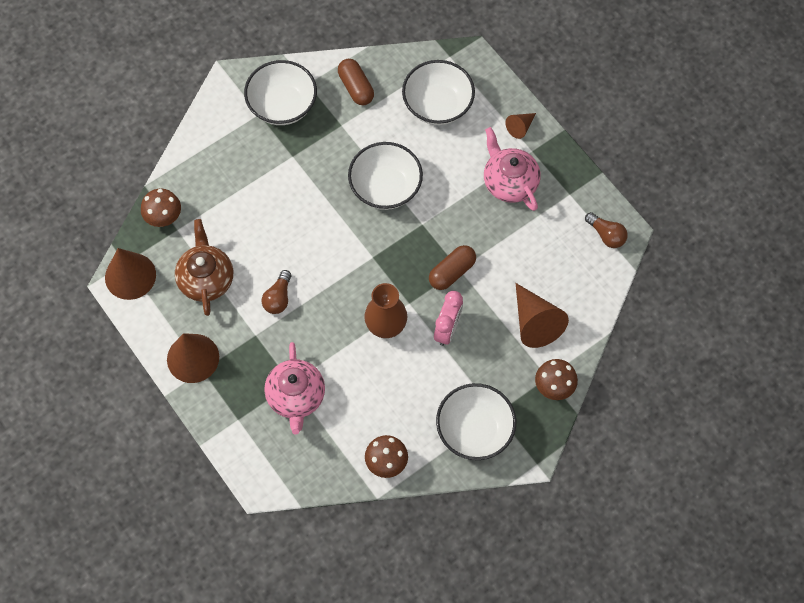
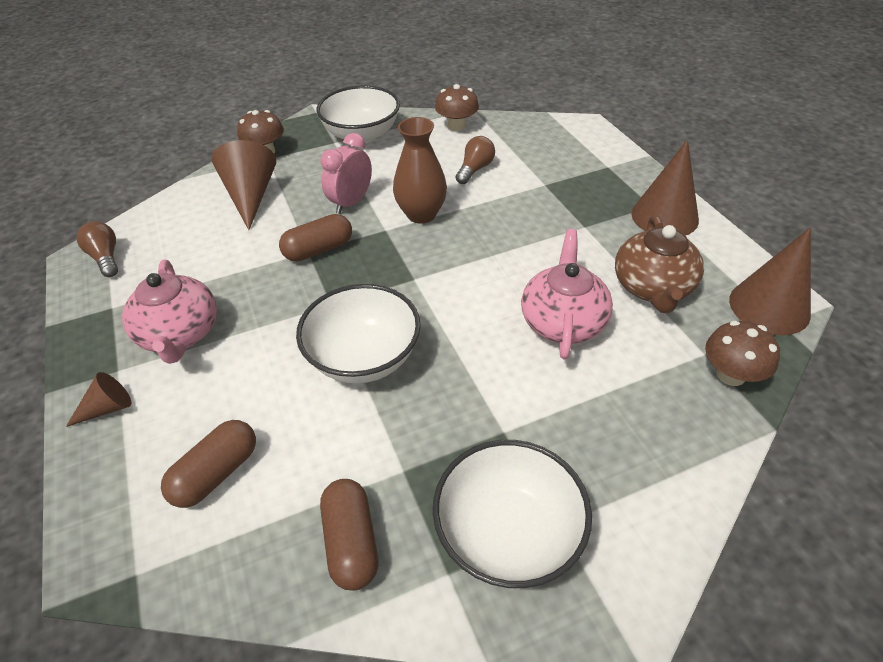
camera: 165 degrees left, 20 degrees down
(278, 298) = (551, 255): brown light bulb -> brown light bulb (475, 169)
(296, 397) = (541, 174): pink teapot -> pink teapot (562, 321)
(437, 105) = (216, 473): white bowl -> brown capsule

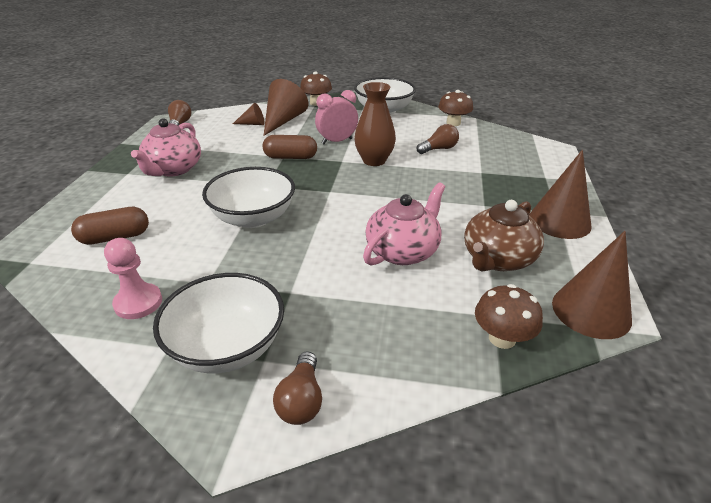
camera: 30 degrees right, 10 degrees down
(107, 408) = (103, 187): brown cone -> brown cone (252, 124)
(351, 542) = (138, 303): brown capsule -> pink pawn
(635, 544) = (301, 400): none -> brown light bulb

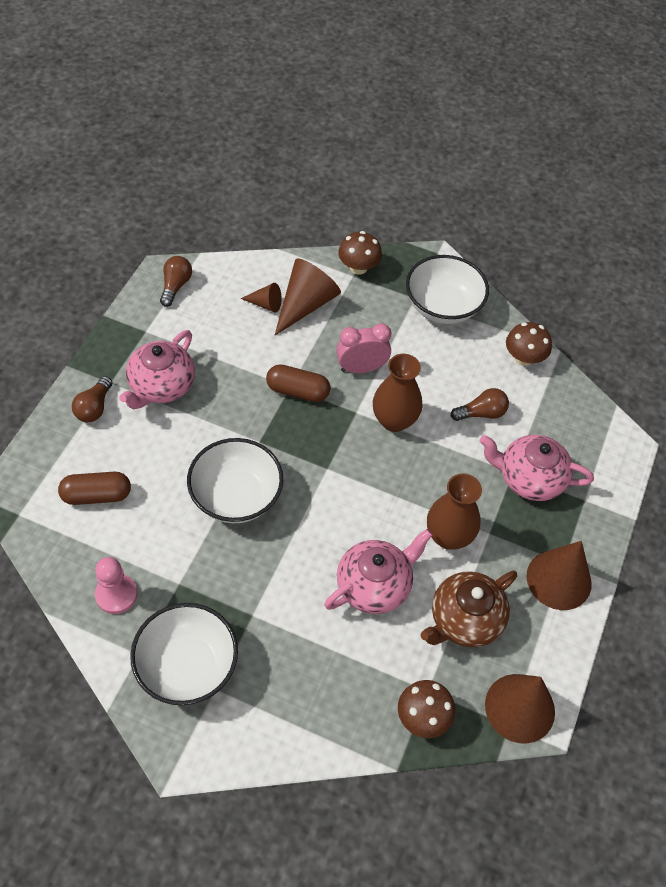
camera: 10 degrees right, 20 degrees up
(301, 400) = (237, 736): brown light bulb -> brown light bulb (94, 407)
(452, 212) = (448, 536): none -> brown vase
(496, 173) = (529, 478): none -> pink teapot

